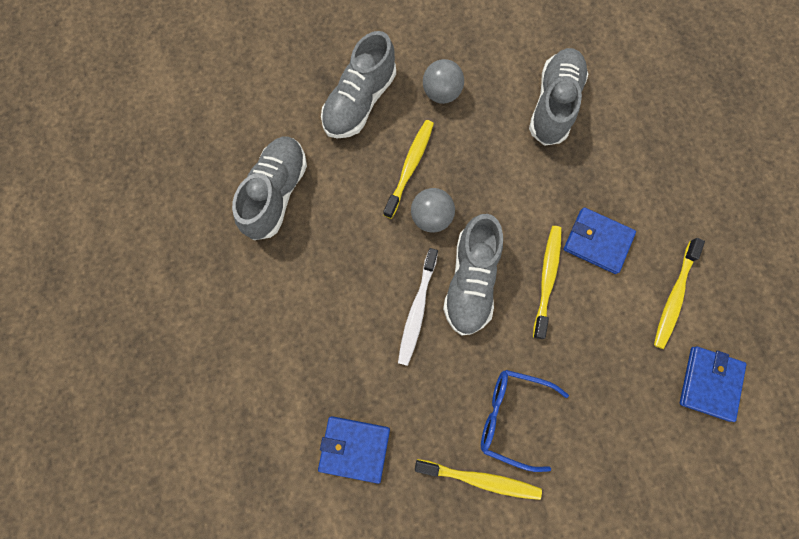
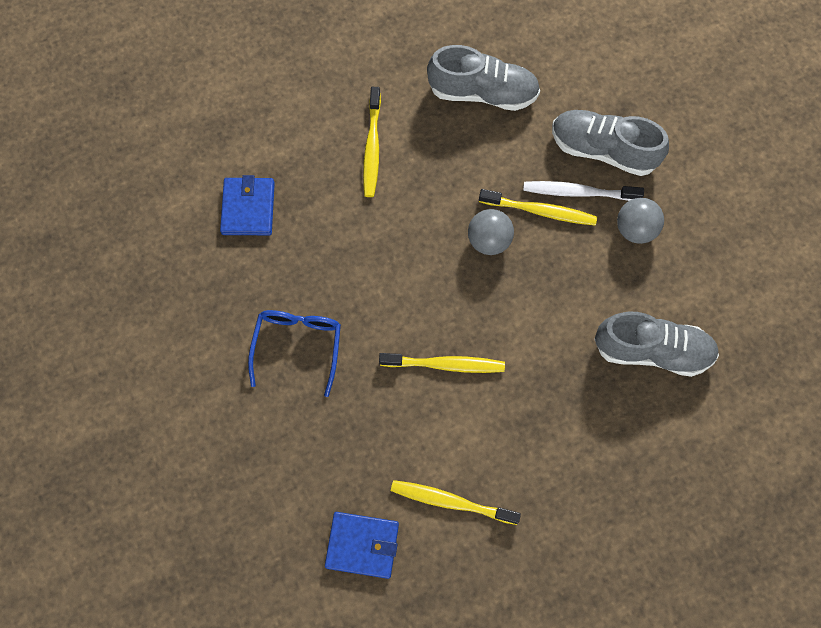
camera: 80 degrees right, 5 degrees down
(417, 310) = (388, 242): white toothbrush -> white toothbrush (578, 192)
(470, 281) = (428, 289): grey shoe -> none
(480, 479) = (235, 324): yellow toothbrush -> yellow toothbrush (372, 148)
(597, 241) = (497, 414): blue wallet -> none

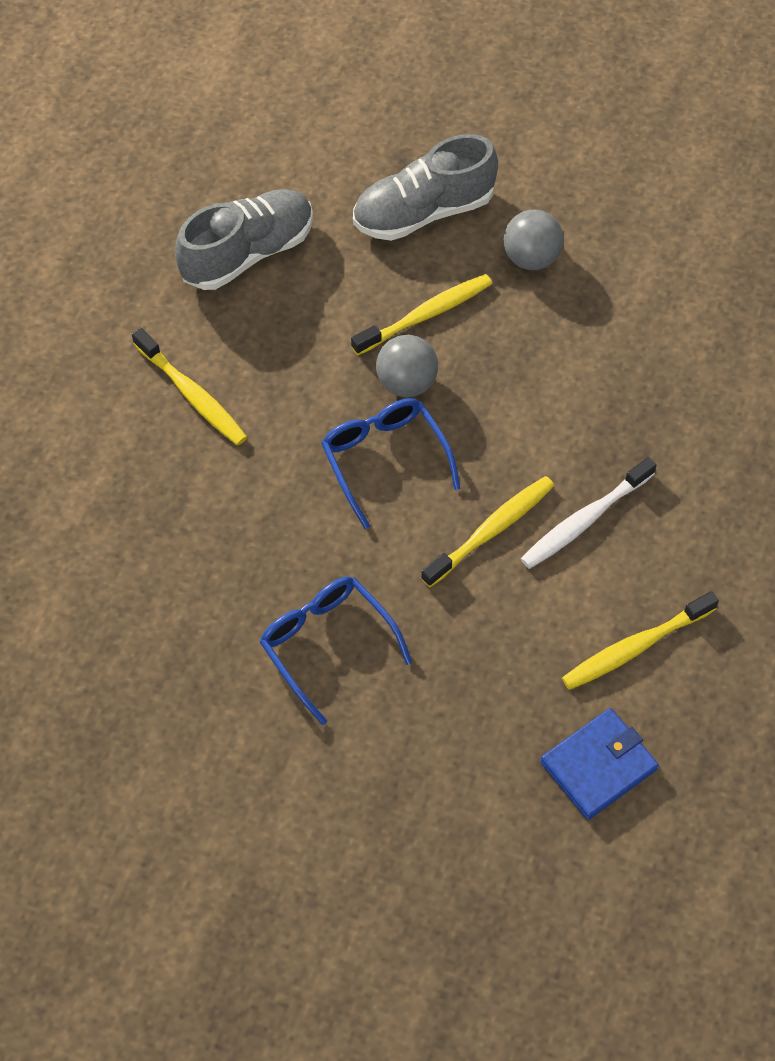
camera: 45 degrees left, 10 degrees down
(248, 208) = (124, 561): blue wallet -> none
(432, 273) = (385, 459): none -> blue glasses
(578, 192) = (442, 269): white toothbrush -> white toothbrush (584, 520)
(652, 350) = (663, 350): grey shoe -> none

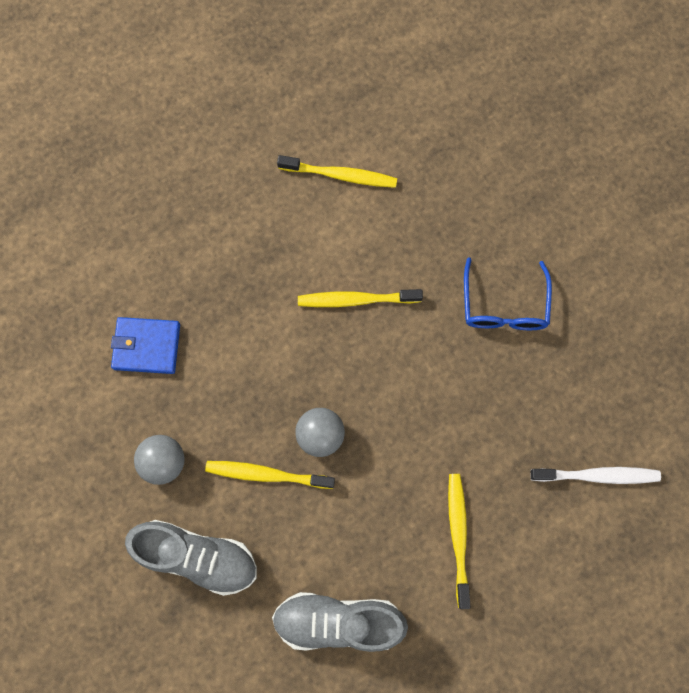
camera: 140 degrees left, 15 degrees up
(385, 459) = (378, 393): blue glasses -> none
(584, 520) = (299, 264): white toothbrush -> white toothbrush (597, 475)
(598, 766) = (417, 133): blue wallet -> blue wallet (147, 346)

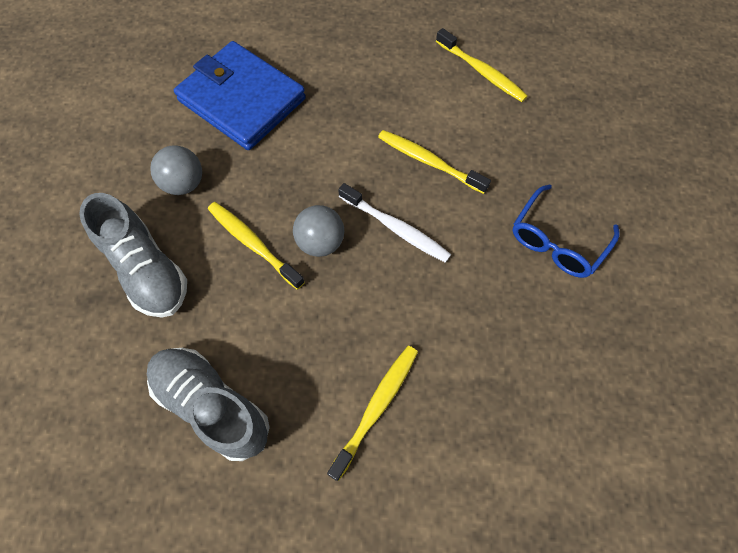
camera: 35 degrees right, 10 degrees down
(147, 346) = (242, 100): blue wallet -> blue wallet, size x1.73
(597, 475) = (554, 446): white toothbrush -> white toothbrush (396, 228)

